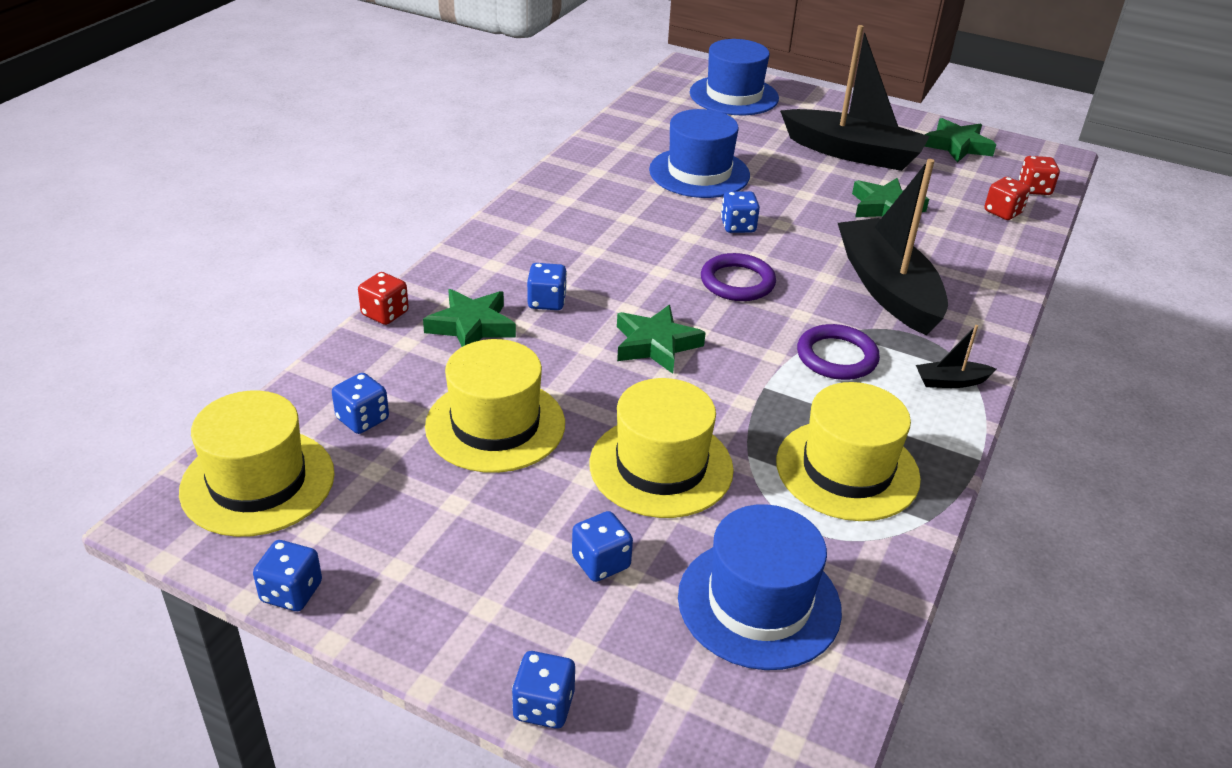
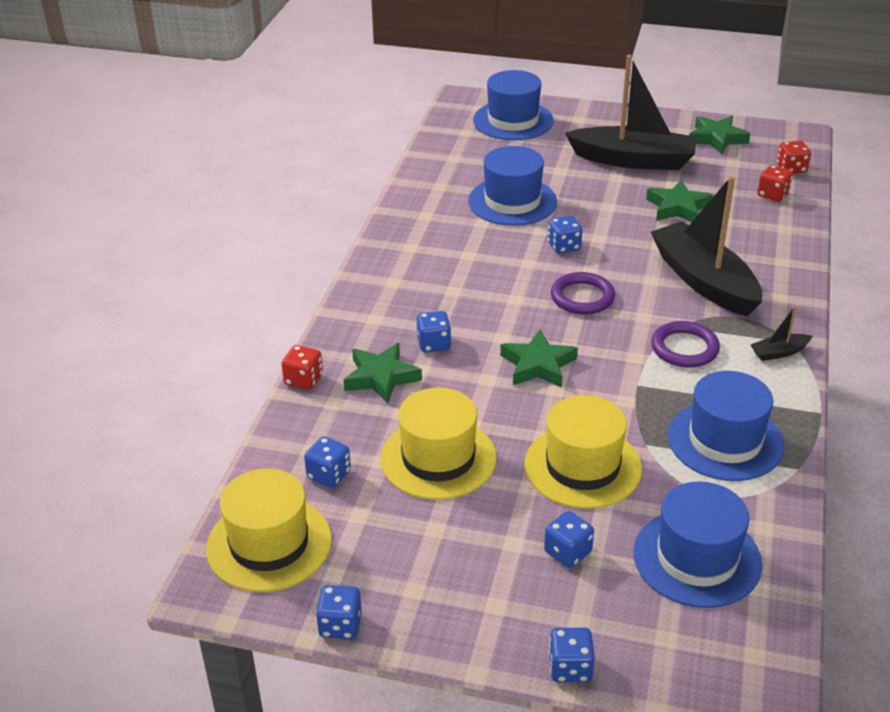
camera: 10 degrees left, 0 degrees up
(847, 470) = (725, 441): yellow hat -> blue hat

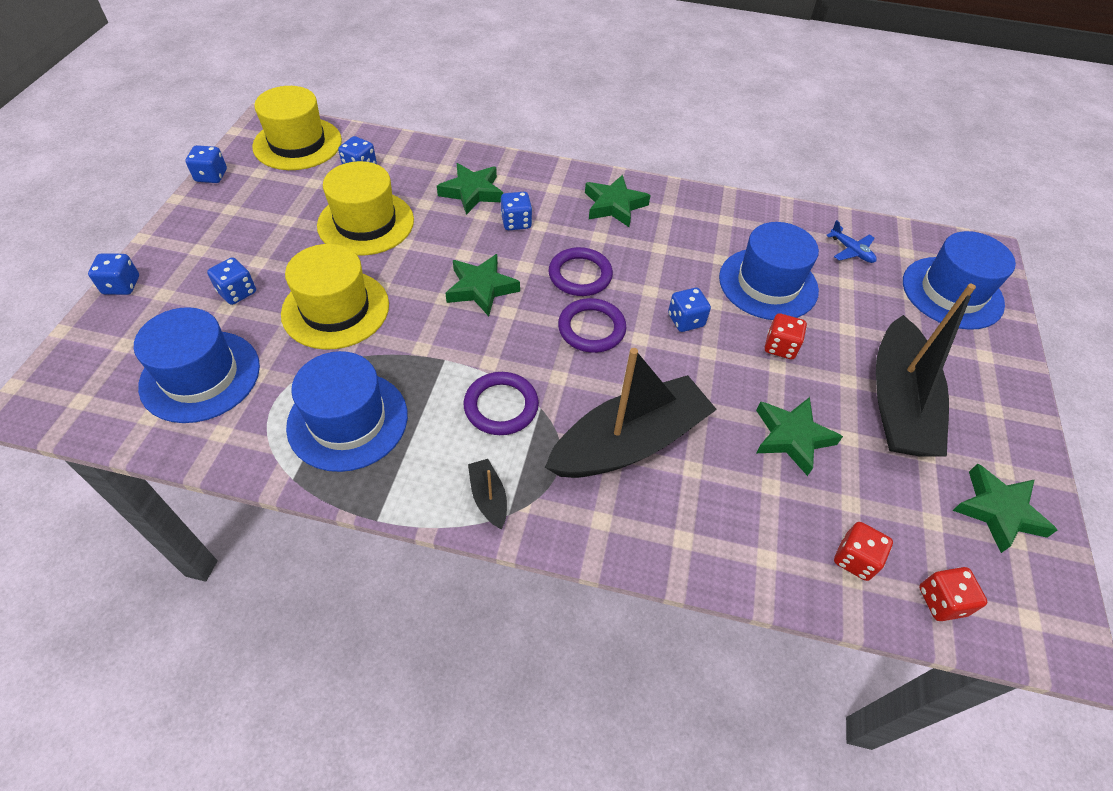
camera: 85 degrees right, 15 degrees up
(303, 380) = (473, 152): red dice -> red dice (780, 347)
(404, 279) = (614, 205): none -> green star
(466, 157) = (851, 251): none -> blue plane
(512, 303) = (580, 275): none -> purple ring

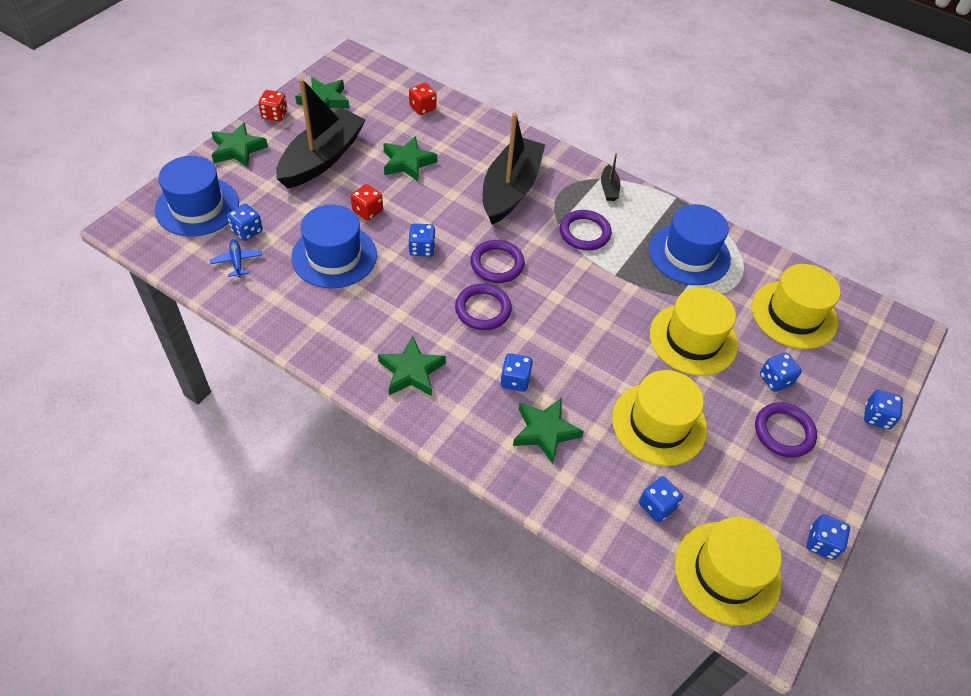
camera: 160 degrees left, 0 degrees up
(200, 376) = (794, 314): blue hat -> yellow hat
(234, 246) = (784, 432): none -> purple ring
(481, 288) = (570, 322): green star -> green star (238, 149)
(630, 442) = (510, 189): black boat -> black boat turned 120 degrees clockwise
(876, 282) = (247, 231): none -> blue dice
(941, 601) = (394, 83): red dice -> red dice (274, 115)

